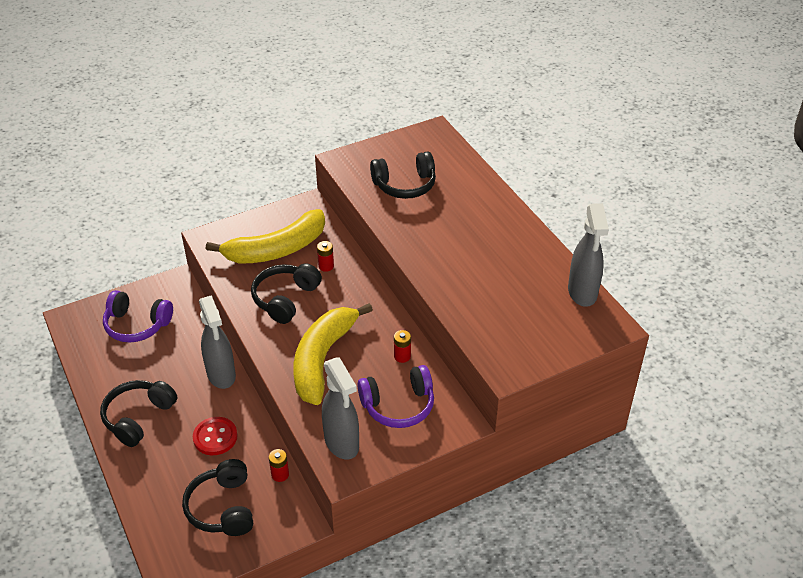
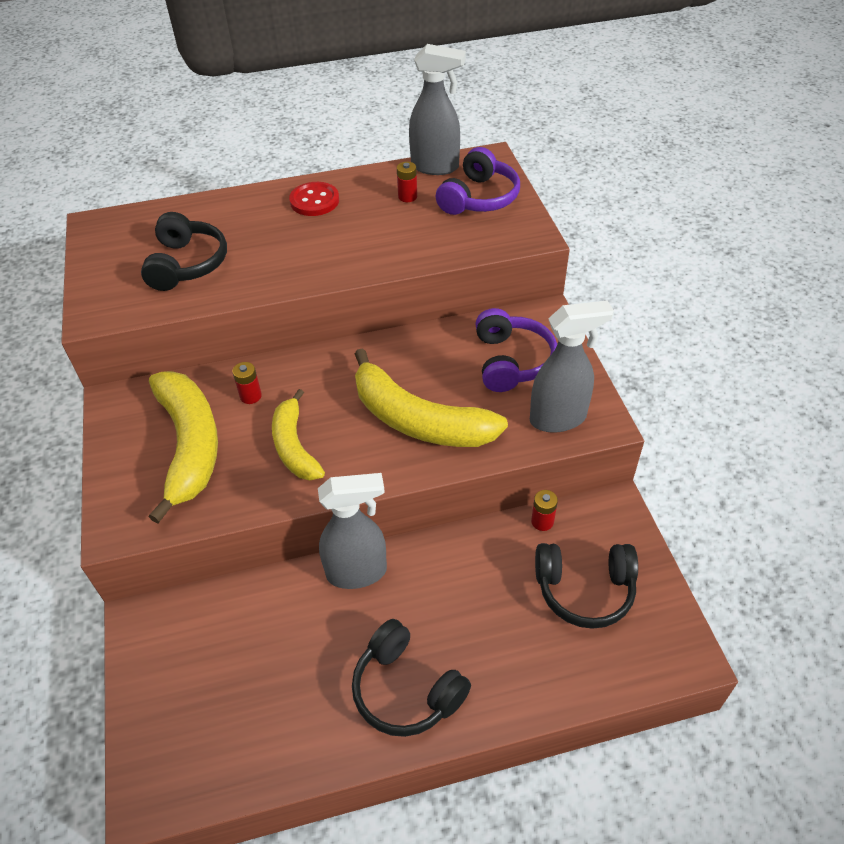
camera: 75 degrees left, 5 degrees up
(137, 325) = (211, 684): purple headphones -> purple headphones (479, 198)
(215, 437) = (467, 589): red button -> red button (314, 201)
(285, 299) = (294, 446): black headphones -> yellow banana
(402, 356) = (436, 347): red battery -> red battery (407, 197)

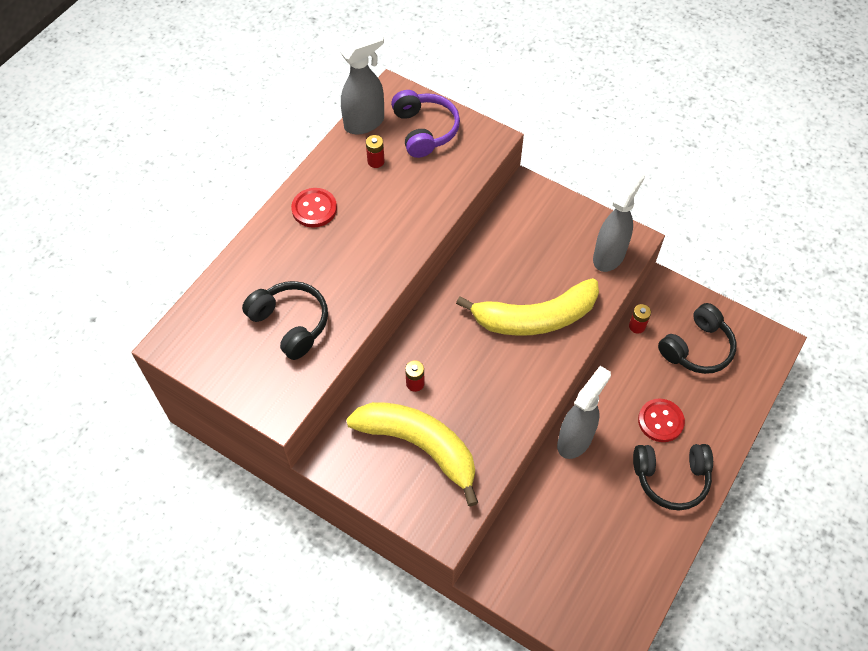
camera: 45 degrees left, 10 degrees up
(294, 446) = (484, 393): yellow banana -> none
(461, 626) = (660, 421): none -> red button
(511, 361) = (543, 236): purple headphones -> none

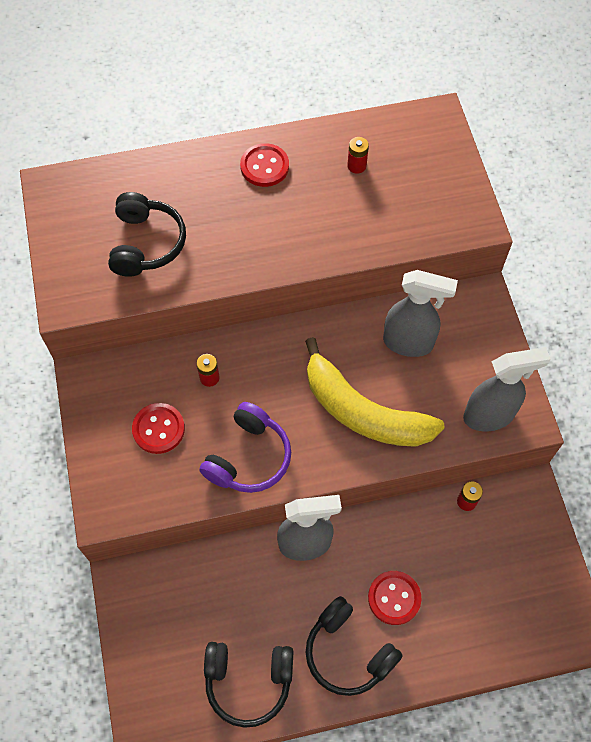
camera: 45 degrees right, 5 degrees up
(365, 123) = (384, 126): grey spray bottle -> grey spray bottle (409, 343)
(419, 446) = (158, 429): yellow banana -> red button
(425, 130) = (427, 171): purple headphones -> purple headphones (249, 457)
(697, 348) = (499, 569): black headphones -> black headphones (248, 681)

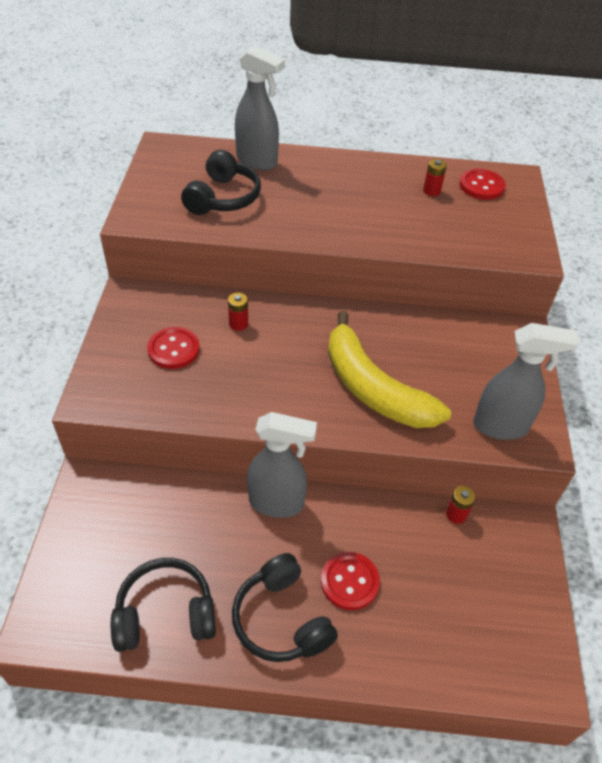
camera: 15 degrees right, 15 degrees down
(248, 681) = (165, 613): black headphones -> black headphones turned 150 degrees clockwise
(249, 457) = (247, 394): purple headphones -> none
(264, 166) = (349, 173): red button -> red button (481, 186)
(409, 343) = (438, 347): grey spray bottle -> grey spray bottle (257, 161)

